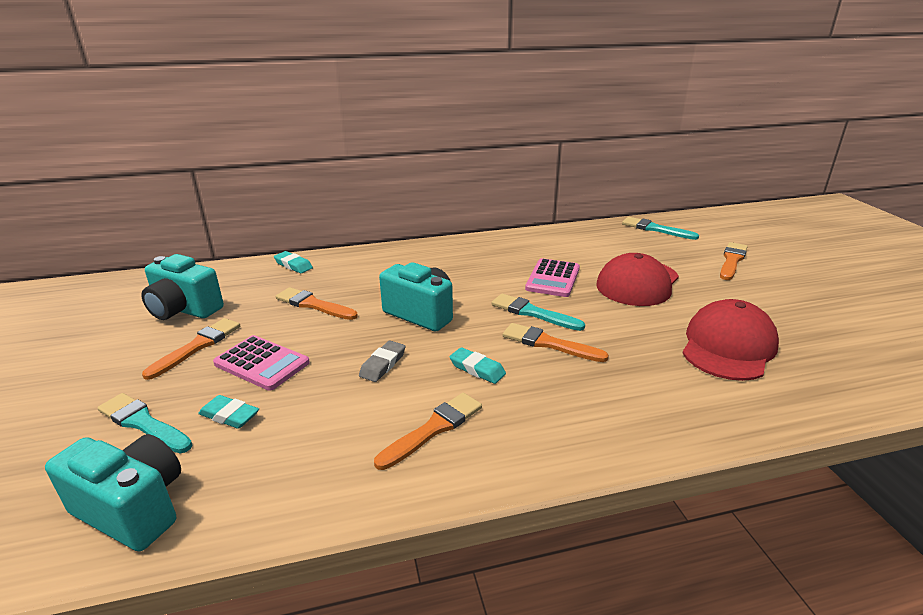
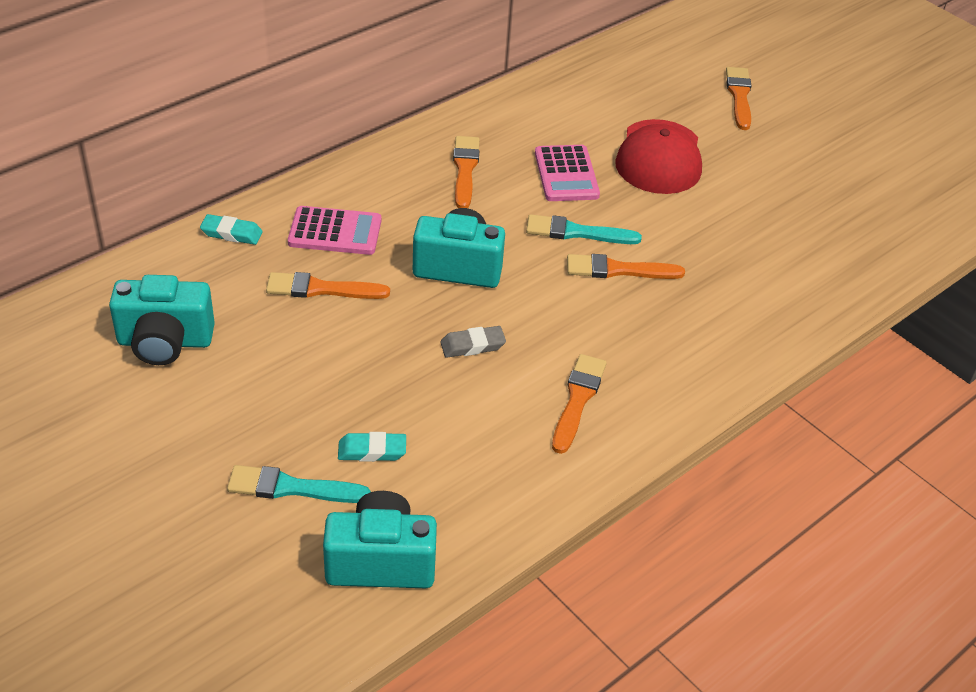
camera: 30 degrees left, 15 degrees up
(197, 346) = (243, 385): orange brush -> orange brush (465, 169)
(262, 363) = (342, 384): pink calculator -> pink calculator (335, 232)
(383, 364) = (472, 345): grey eraser -> grey eraser turned 75 degrees clockwise
(477, 369) = (570, 322): turquoise eraser -> none
(655, 229) = (634, 58): turquoise brush -> none
(728, 346) = (782, 225): red cap -> none

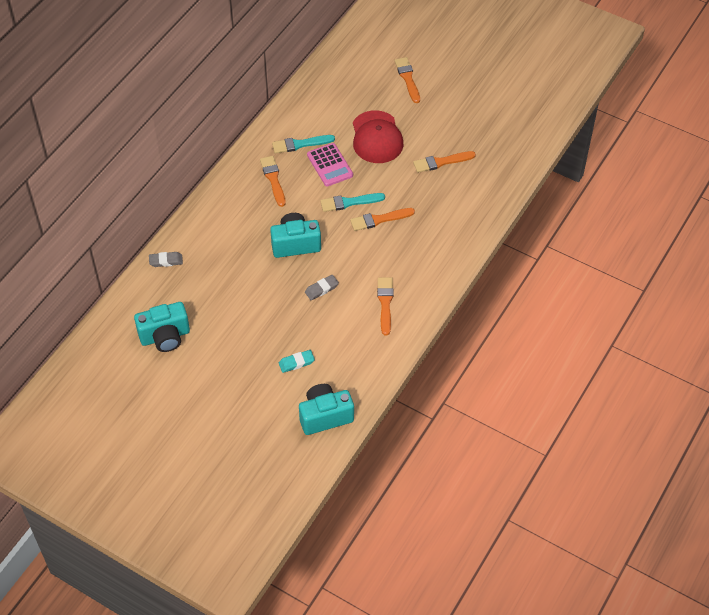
camera: 15 degrees left, 10 degrees up
(231, 233) = (166, 261): turquoise eraser -> grey eraser
(291, 487) = (267, 394): turquoise brush -> turquoise brush (300, 144)
(321, 289) = (230, 280): orange brush -> orange brush (441, 162)
(335, 232) = (220, 242): pink calculator -> none

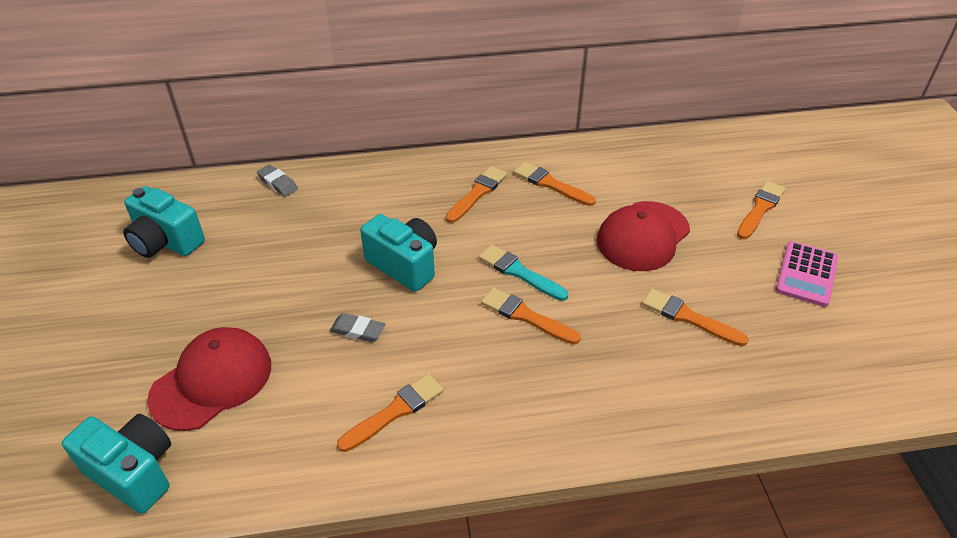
camera: 50 degrees right, 10 degrees down
(296, 363) = (212, 381): turquoise eraser -> red cap
(300, 144) = (550, 184): turquoise brush -> orange brush
(330, 165) = (552, 223): pink calculator -> pink calculator (806, 274)

